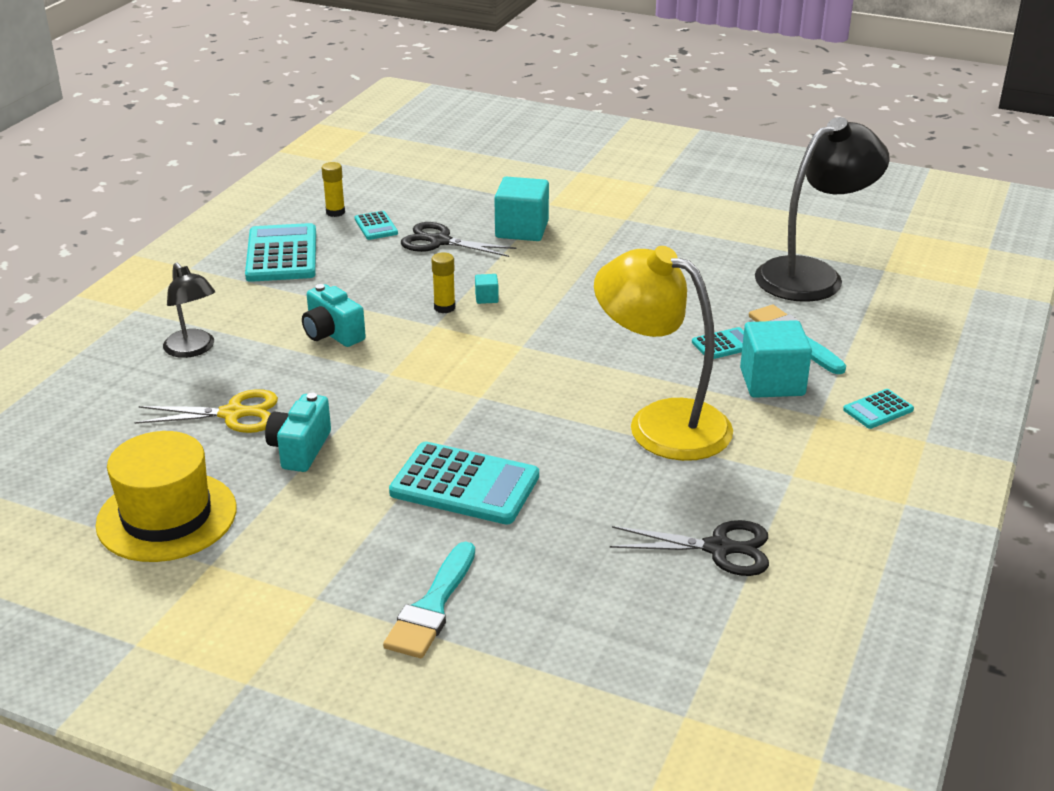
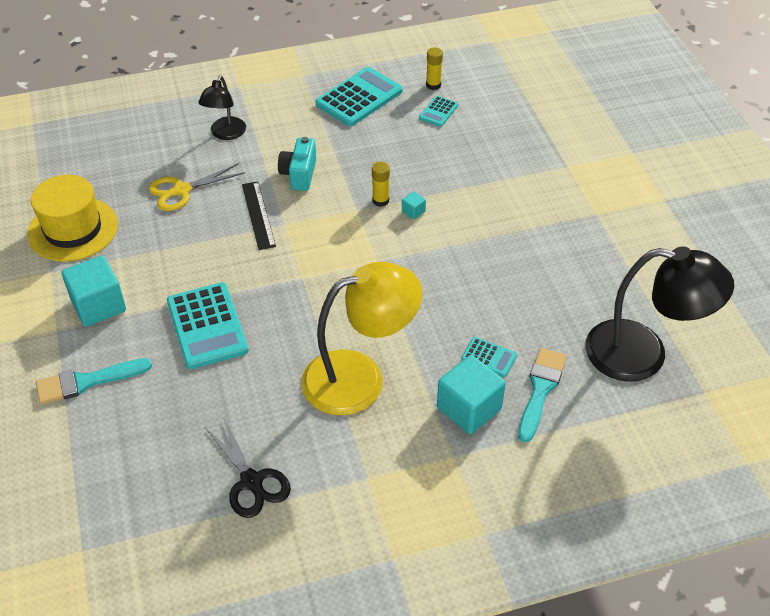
camera: 50 degrees right, 15 degrees up
(233, 414) = (182, 190): yellow scissors -> yellow scissors turned 105 degrees clockwise
(300, 449) = (175, 238): turquoise camera -> none
(351, 383) = (258, 215): none -> black ruler
(440, 241) = (455, 149): black scissors -> none
(522, 230) = (516, 175): turquoise cube -> turquoise cube (98, 305)
(661, 423) = (359, 377): yellow lamp -> yellow lamp turned 75 degrees clockwise
(878, 410) = (496, 486): turquoise calculator -> none

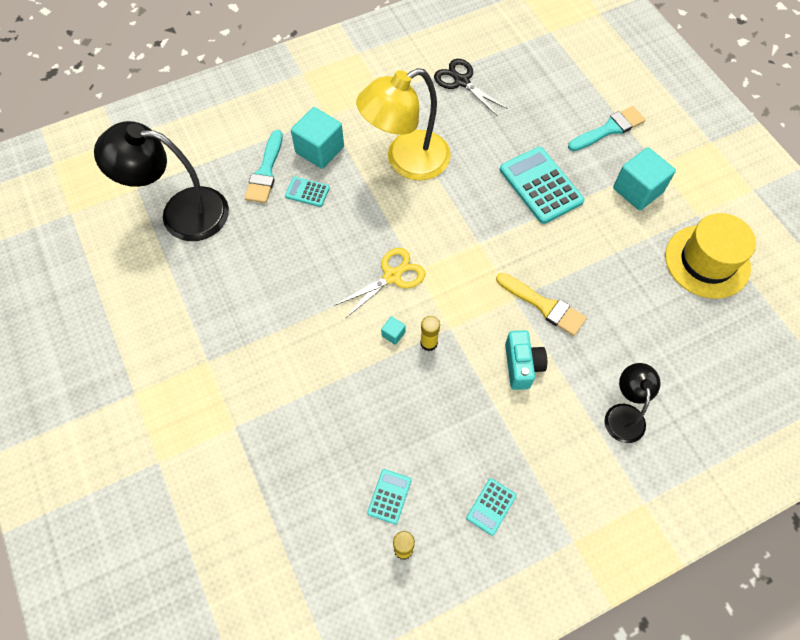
camera: 170 degrees right, 15 degrees up
(182, 190) = (631, 324): yellow scissors -> yellow scissors (392, 276)
(258, 215) = (543, 305): black ruler -> yellow brush
(359, 97) = (491, 506): turquoise calculator -> turquoise calculator, size x0.50

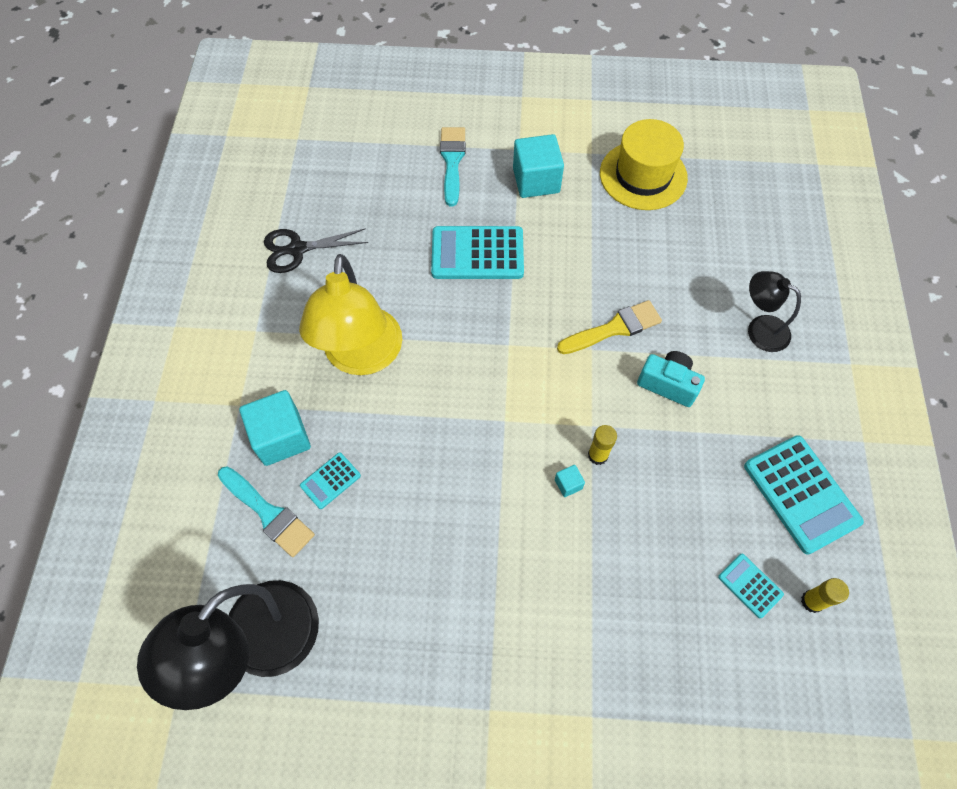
camera: 60 degrees left, 0 degrees up
(392, 276) = (498, 448): yellow scissors -> none
(491, 506) = (801, 494): turquoise calculator -> turquoise calculator, size x2.00

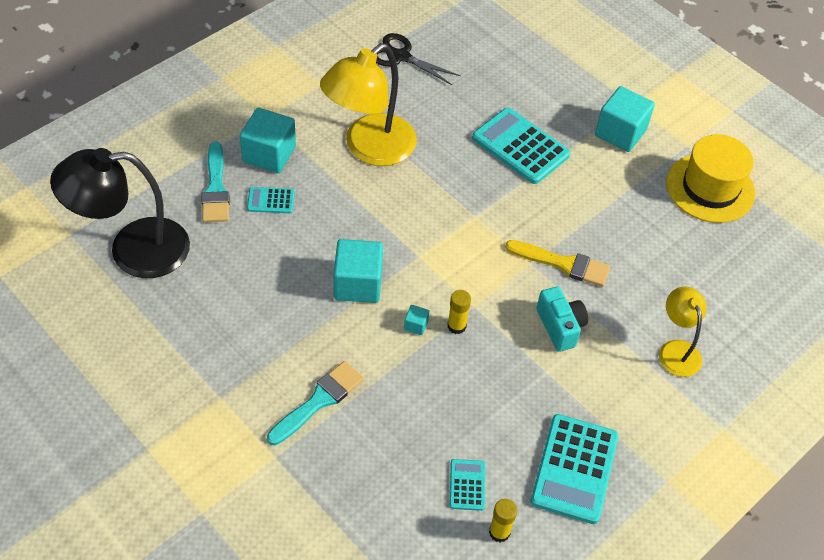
camera: 40 degrees right, 10 degrees down
(452, 162) = (571, 78): turquoise brush -> turquoise brush (318, 401)
(485, 491) = (358, 284): none -> turquoise cube
(760, 329) = (676, 350): black lamp -> yellow lamp

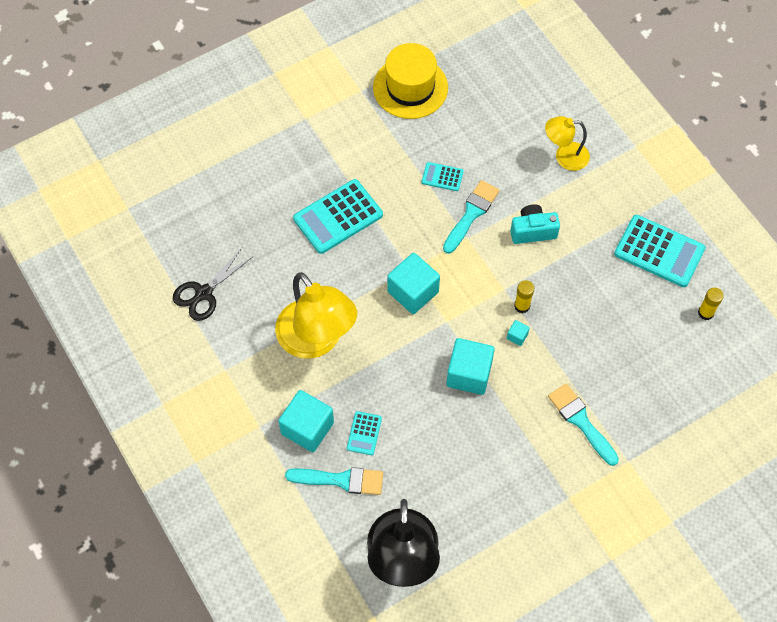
camera: 75 degrees left, 10 degrees up
(467, 485) = (665, 327): turquoise calculator -> turquoise calculator (442, 177)
(562, 264) = (471, 214): yellow brush -> turquoise brush
(620, 133) = (337, 136): turquoise cube -> turquoise cube (413, 292)

